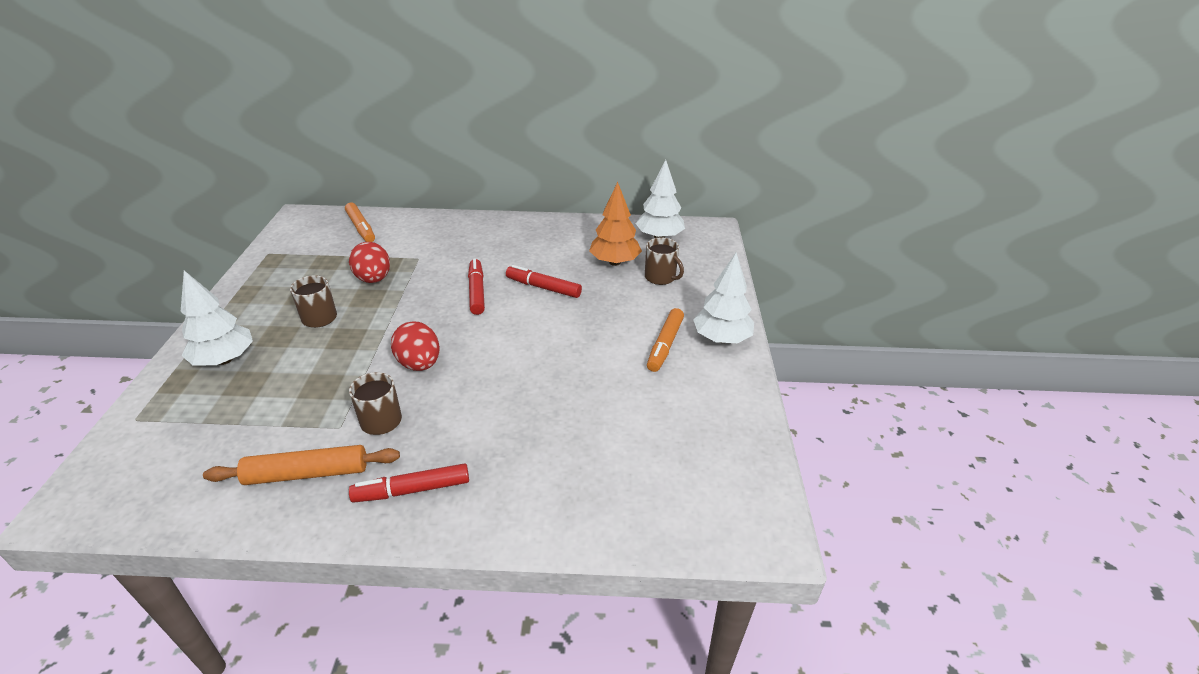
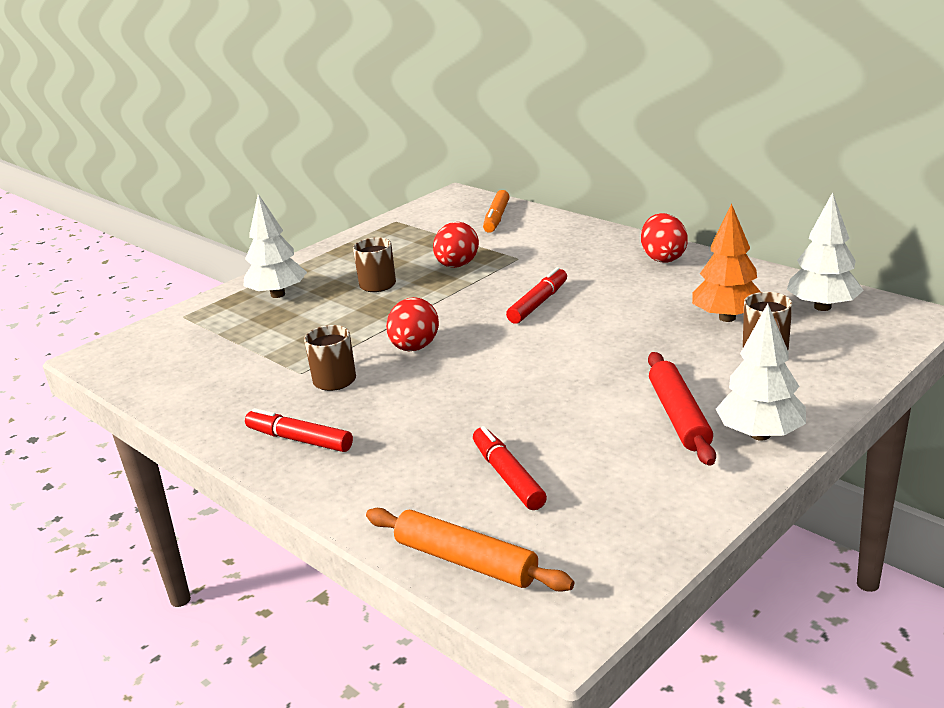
camera: 45 degrees right, 10 degrees down
(307, 473) = (243, 396): orange rolling pin -> orange rolling pin (465, 561)
(526, 229) = (663, 258): none -> red egg
(543, 287) = (611, 319): red marker -> red marker (508, 476)
(665, 345) = (679, 416): orange marker -> red rolling pin

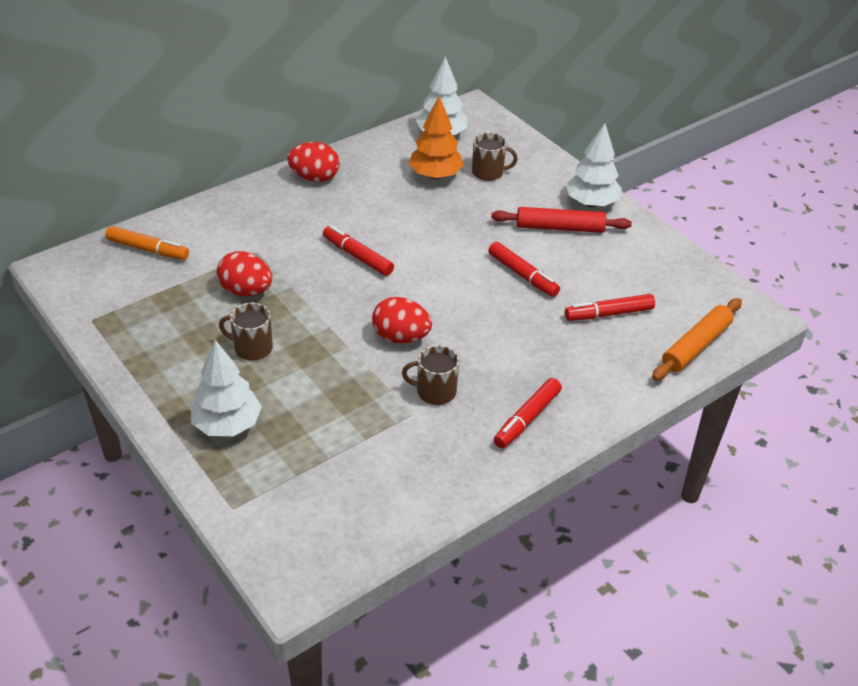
camera: 85 degrees left, 15 degrees up
(558, 403) = (522, 275): none -> red marker

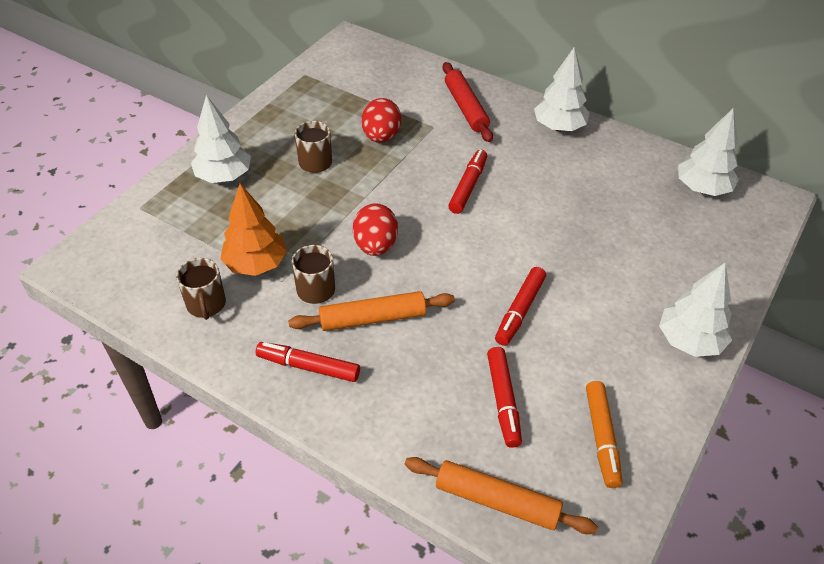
camera: 70 degrees right, 5 degrees up
(148, 249) = (398, 72): orange marker -> orange marker (601, 438)
(314, 178) = (559, 127): red egg -> white tree
(435, 175) = (630, 203): orange tree -> orange tree (256, 264)
(488, 172) = (670, 241): brown mug -> brown mug (206, 304)
(490, 363) = (372, 318): none -> orange rolling pin
(560, 228) = (621, 323): red rolling pin -> red rolling pin (465, 108)
(608, 314) = (503, 401): red marker -> red marker turned 150 degrees counterclockwise

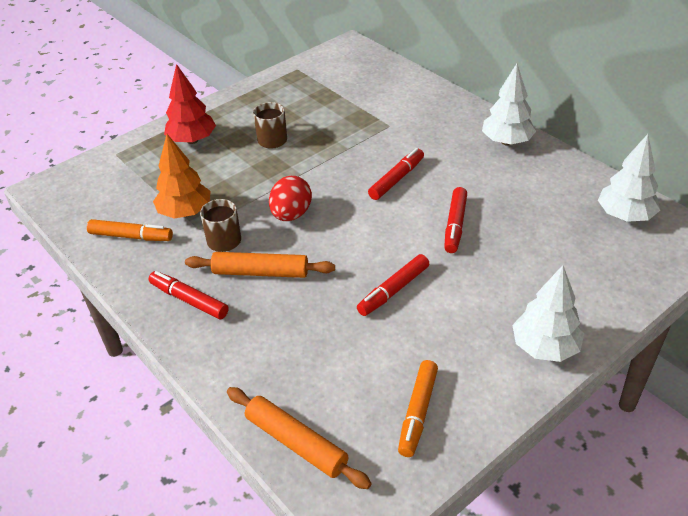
camera: 20 degrees right, 5 degrees down
(206, 304) = (131, 236): brown mug -> orange marker
(224, 176) = (192, 140): white tree -> red tree
(381, 137) = (339, 127): red egg -> none
(465, 108) = (426, 114): red rolling pin -> none
(503, 401) = (342, 362): red marker -> red marker (455, 225)

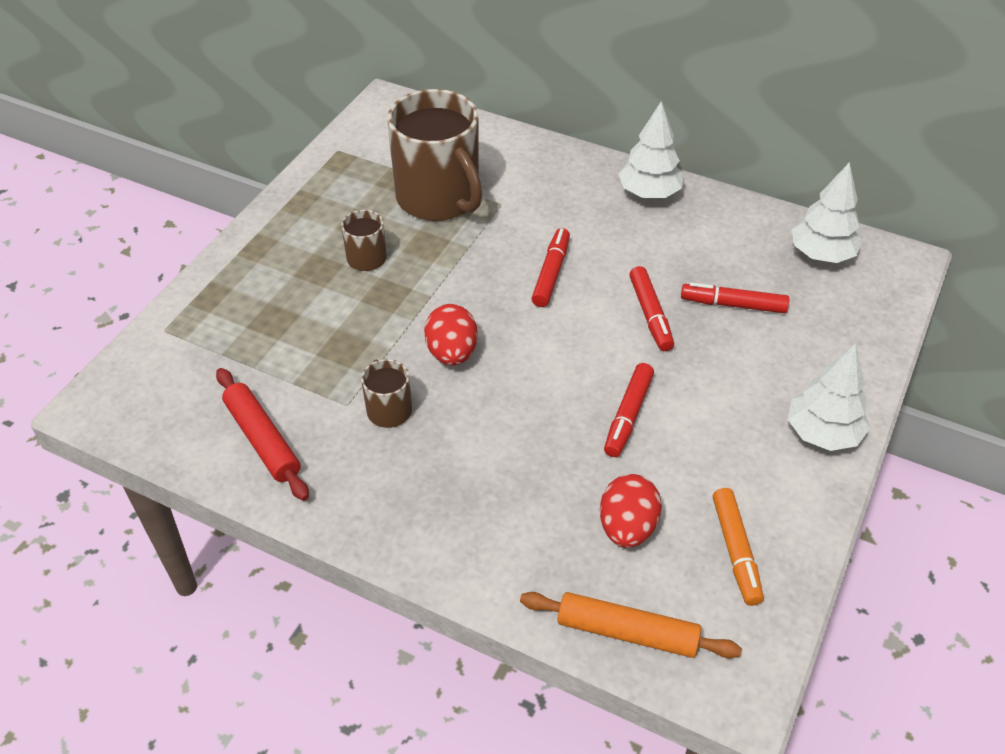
camera: 25 degrees left, 5 degrees up
(131, 236) = (263, 440): orange marker -> red rolling pin
(185, 212) = (314, 387): orange tree -> none
(189, 300) = (393, 501): red marker -> red marker (733, 304)
(192, 140) = (259, 284): red tree -> none
(260, 272) = (460, 439): orange rolling pin -> none
(343, 368) = (627, 527): none -> red egg
(347, 113) = (439, 198): none -> brown mug

